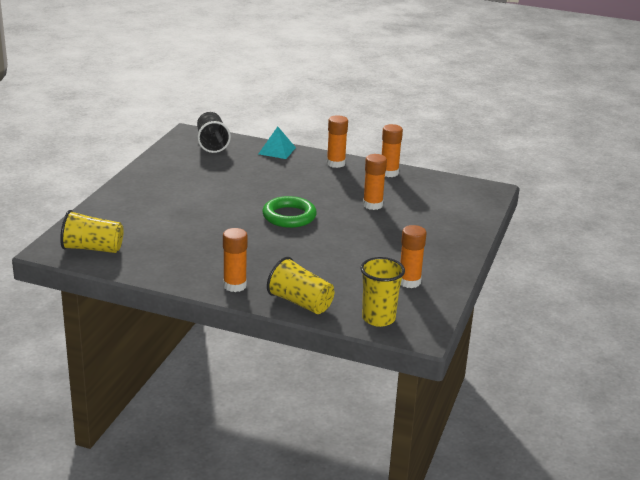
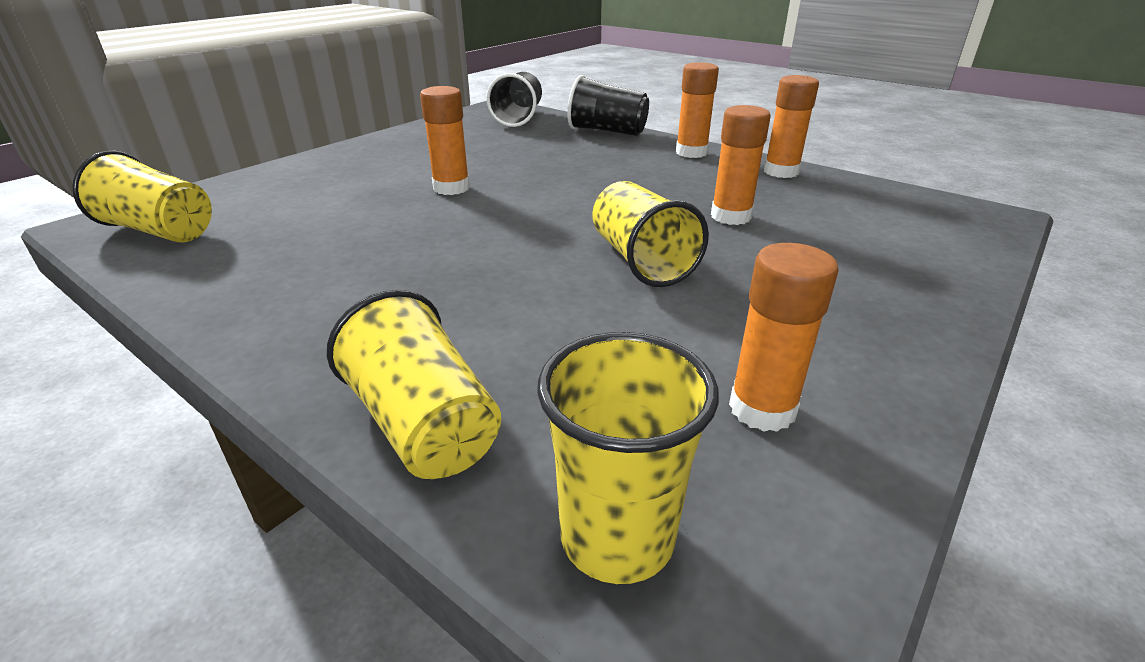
camera: 20 degrees right, 5 degrees up
(235, 286) = (315, 345): orange glue stick -> orange glue stick (451, 188)
(277, 150) = (607, 131): turquoise pyramid -> black cup
(289, 216) = (556, 218): green ring -> none
(341, 233) = (641, 260): none -> yellow cup

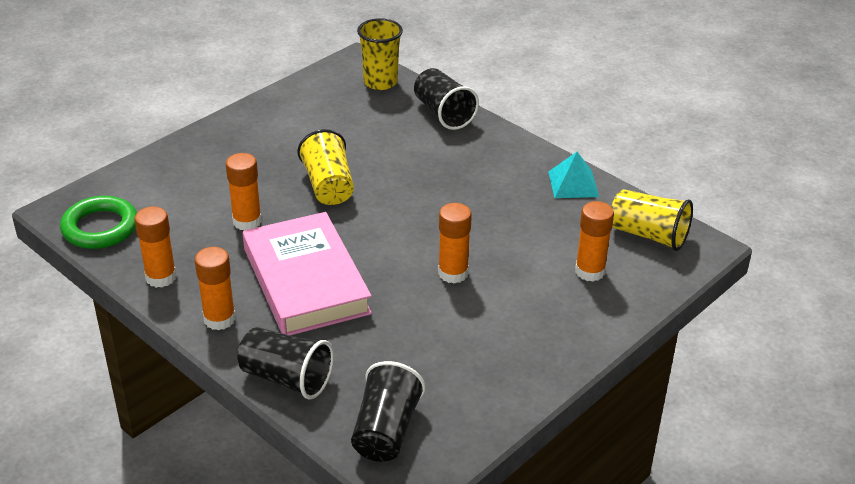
camera: 175 degrees left, 5 degrees up
(214, 287) = (573, 184): none -> turquoise pyramid
(424, 425) = (443, 113): yellow cup -> black cup
(621, 176) = (306, 281): none -> pink book
(762, 409) = (313, 110): orange glue stick -> orange glue stick (590, 271)
(910, 202) = (100, 227): none -> green ring

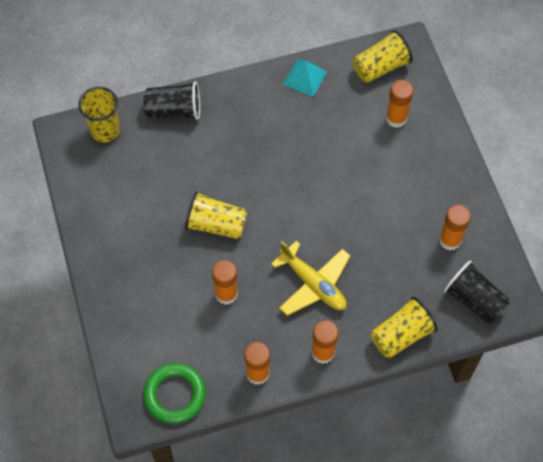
camera: 60 degrees left, 25 degrees up
(286, 378) = (401, 335): black cup -> yellow cup
(306, 281) = (313, 284): pink book -> yellow plane
(453, 273) = (355, 194): orange glue stick -> orange glue stick (450, 240)

